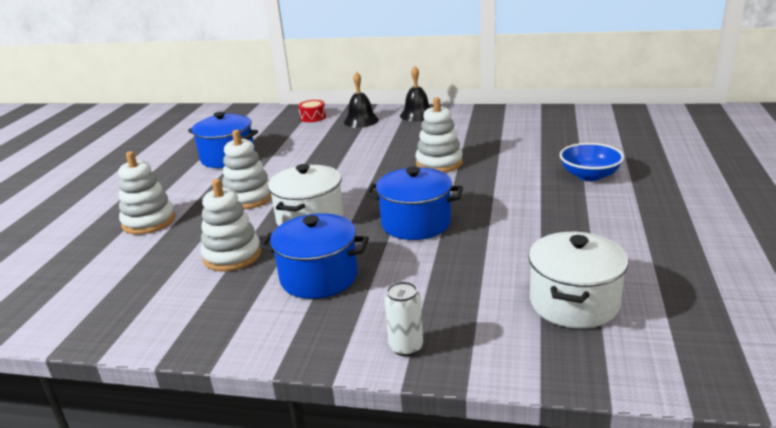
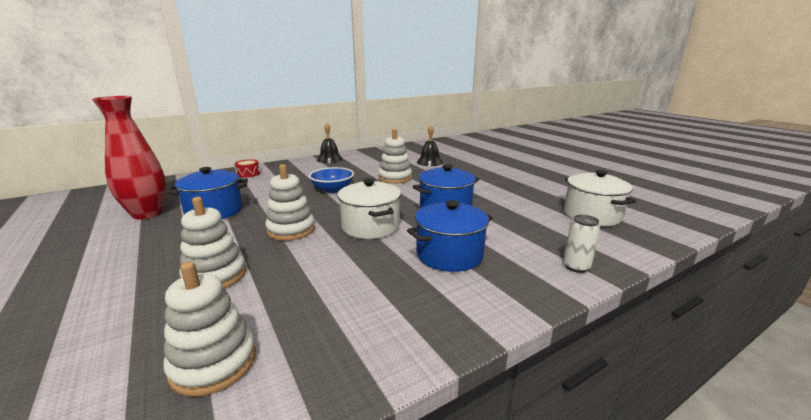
camera: 45 degrees left, 5 degrees down
(187, 145) = (147, 214): none -> red vase
(232, 256) = (356, 268): white stacking toy -> white stacking toy (214, 363)
(361, 121) = (294, 169): black bell -> black bell (429, 162)
(589, 175) = (483, 166): blue bowl -> blue bowl (332, 189)

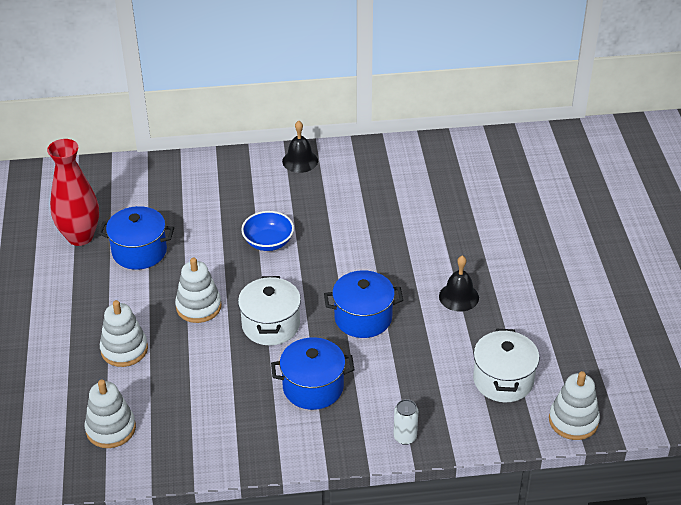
camera: 25 degrees right, 20 degrees up
(248, 174) = (190, 174): red drum -> none
(395, 178) = (352, 237): white stacking toy -> white stacking toy (573, 421)
(429, 162) = (423, 207): black bell -> black bell (459, 297)

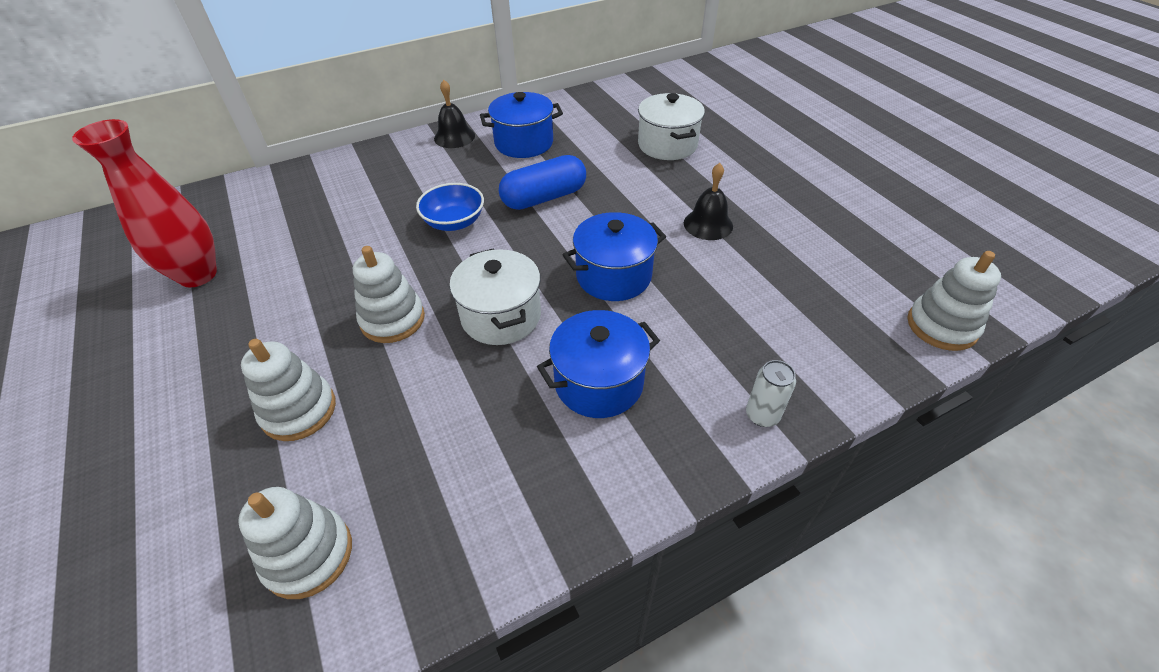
camera: 20 degrees left, 5 degrees up
(139, 251) = (287, 272): blue pot -> blue pot (524, 143)
(345, 239) = (544, 198): none -> blue capsule
(503, 380) = (825, 302): white pot -> white pot (667, 145)

